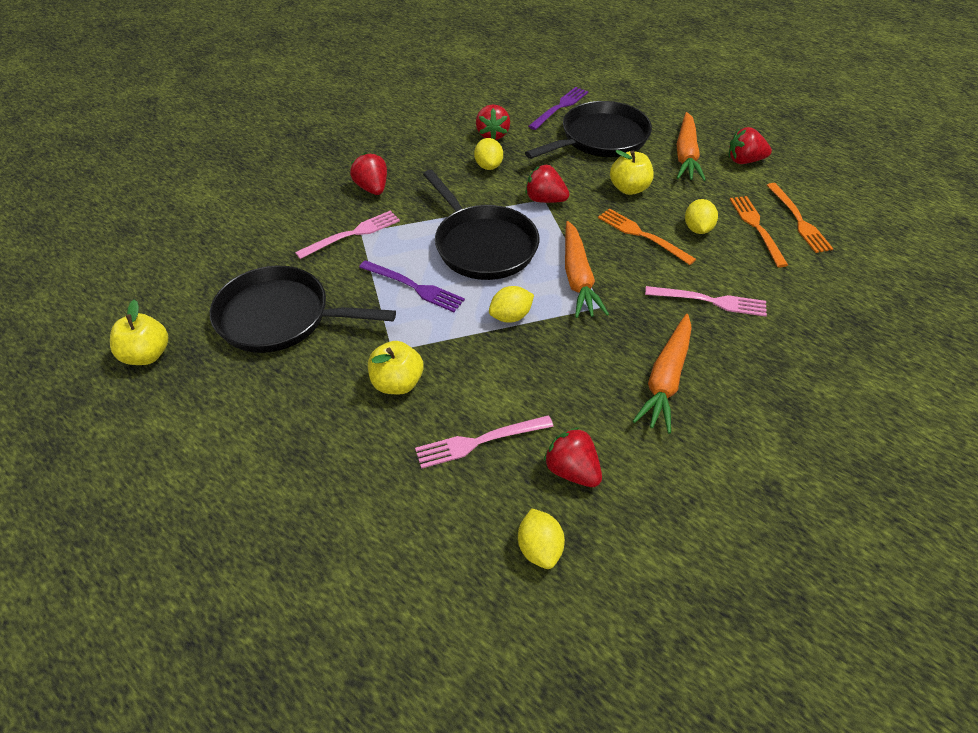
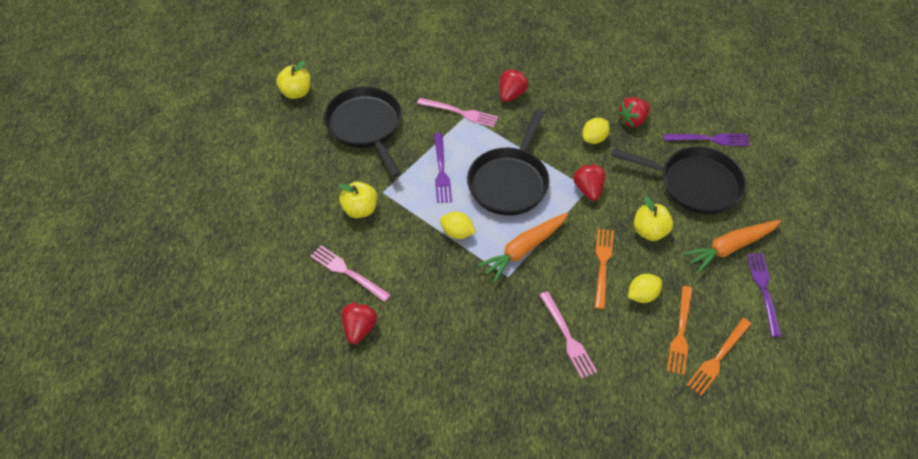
camera: 55 degrees right, 5 degrees up
(539, 548) = (296, 339): yellow lemon -> none
(665, 379) = (470, 343): orange carrot -> none
(744, 161) = (763, 290): red strawberry -> purple fork
(756, 228) = (680, 333): orange fork -> orange fork turned 150 degrees clockwise

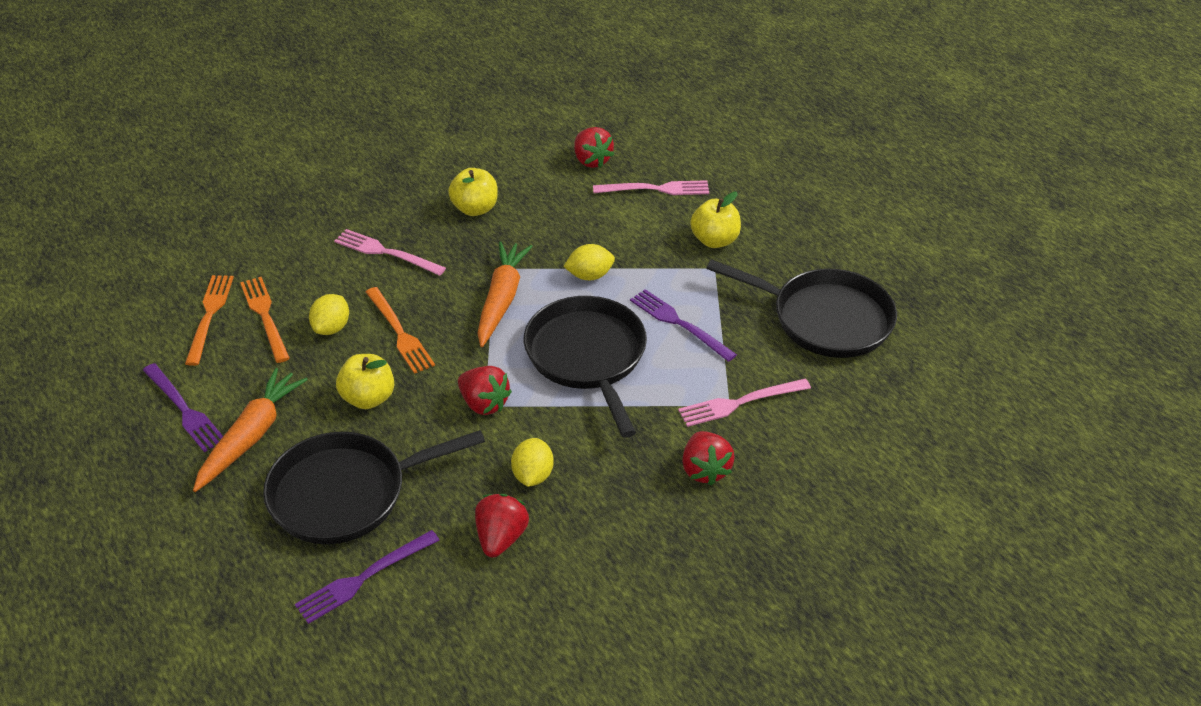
camera: 140 degrees right, 10 degrees down
(296, 92) = (956, 307): yellow apple -> yellow apple (475, 209)

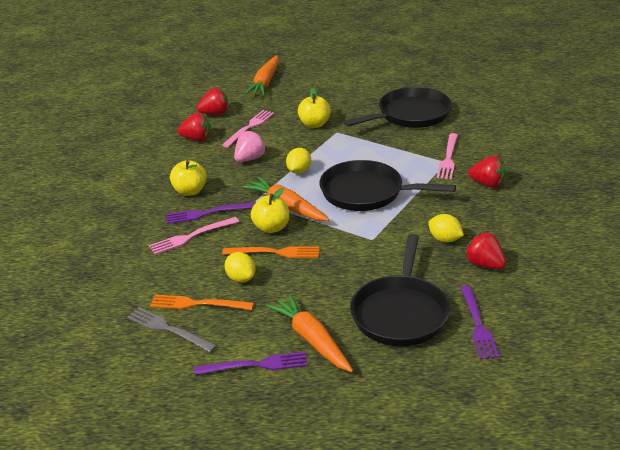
camera: 55 degrees left, 10 degrees down
(209, 315) = (168, 329): orange fork -> grey fork
(368, 398) = (323, 281): yellow apple -> yellow apple (271, 228)
(484, 403) = (370, 239): red strawberry -> red strawberry (215, 113)
(583, 222) = (250, 159): none -> pink strawberry
(679, 323) = (369, 156): purple fork -> purple fork (207, 213)
(780, 151) = (265, 82): none -> orange carrot

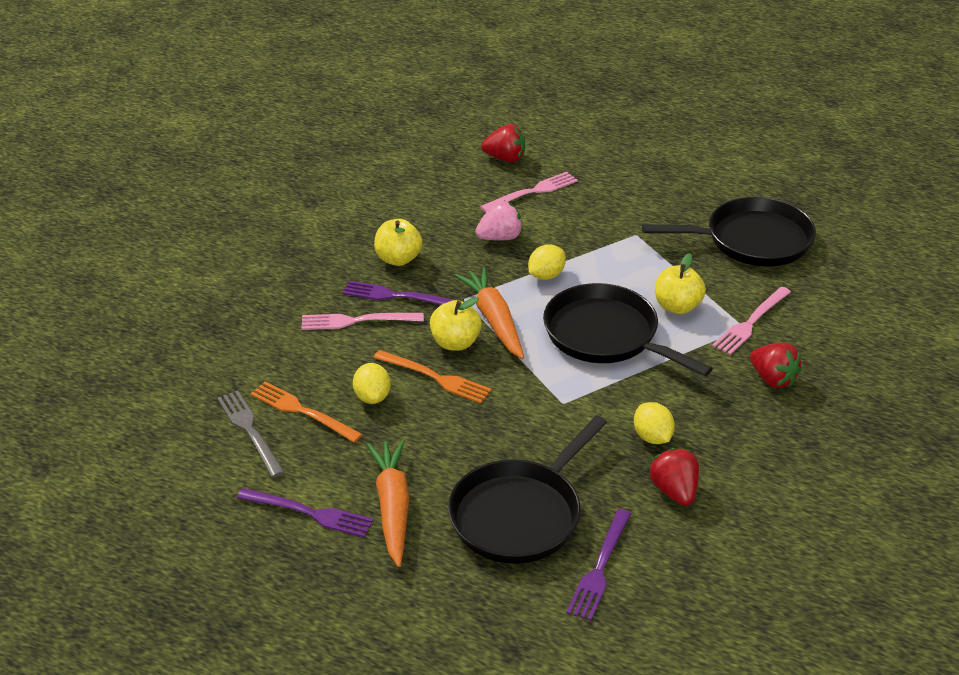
camera: 25 degrees right, 5 degrees up
(197, 139) = (458, 188): red strawberry -> none
(265, 82) = (600, 131): orange carrot -> none
(314, 124) = (616, 214): yellow apple -> yellow apple (677, 306)

